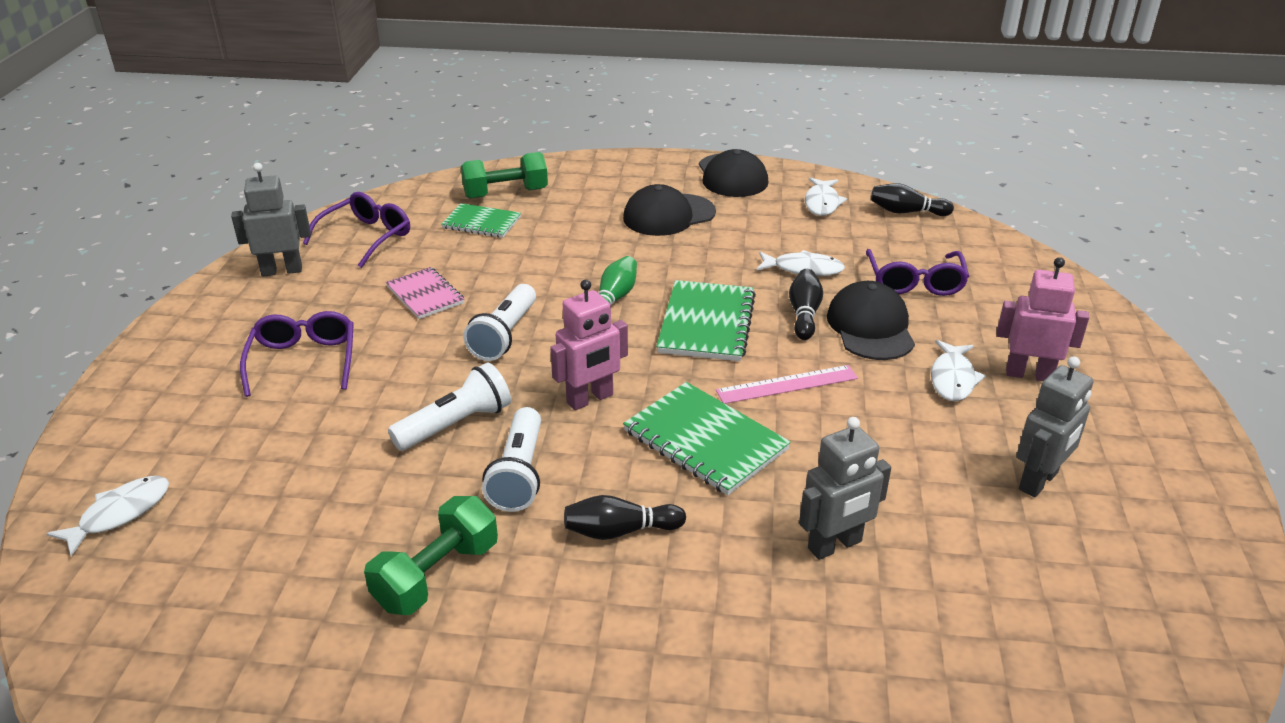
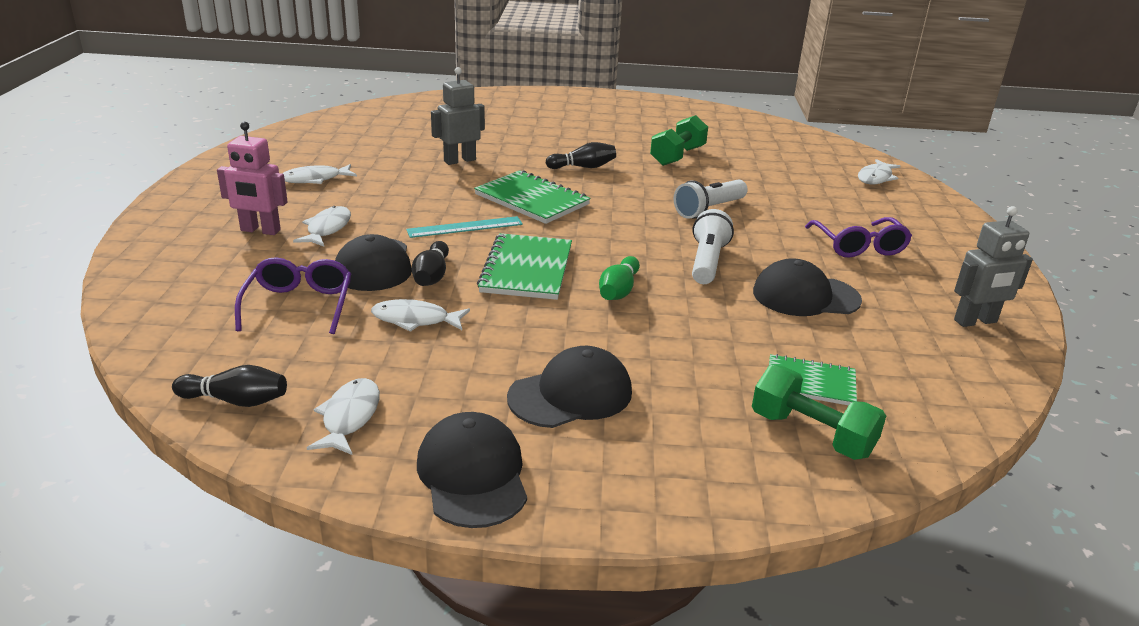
camera: 175 degrees right, 5 degrees down
(366, 237) = (931, 361): purple glasses -> none
(425, 295) = (805, 296): pink notebook -> black cap
(505, 193) = (811, 434): green dumbbell -> green dumbbell turned 60 degrees clockwise
(519, 474) = (652, 188): white flashlight -> none
(590, 399) = (618, 221): pink robot -> none
(787, 384) = (465, 227): pink ruler -> turquoise ruler
(1039, 481) = (315, 179): grey robot -> white fish

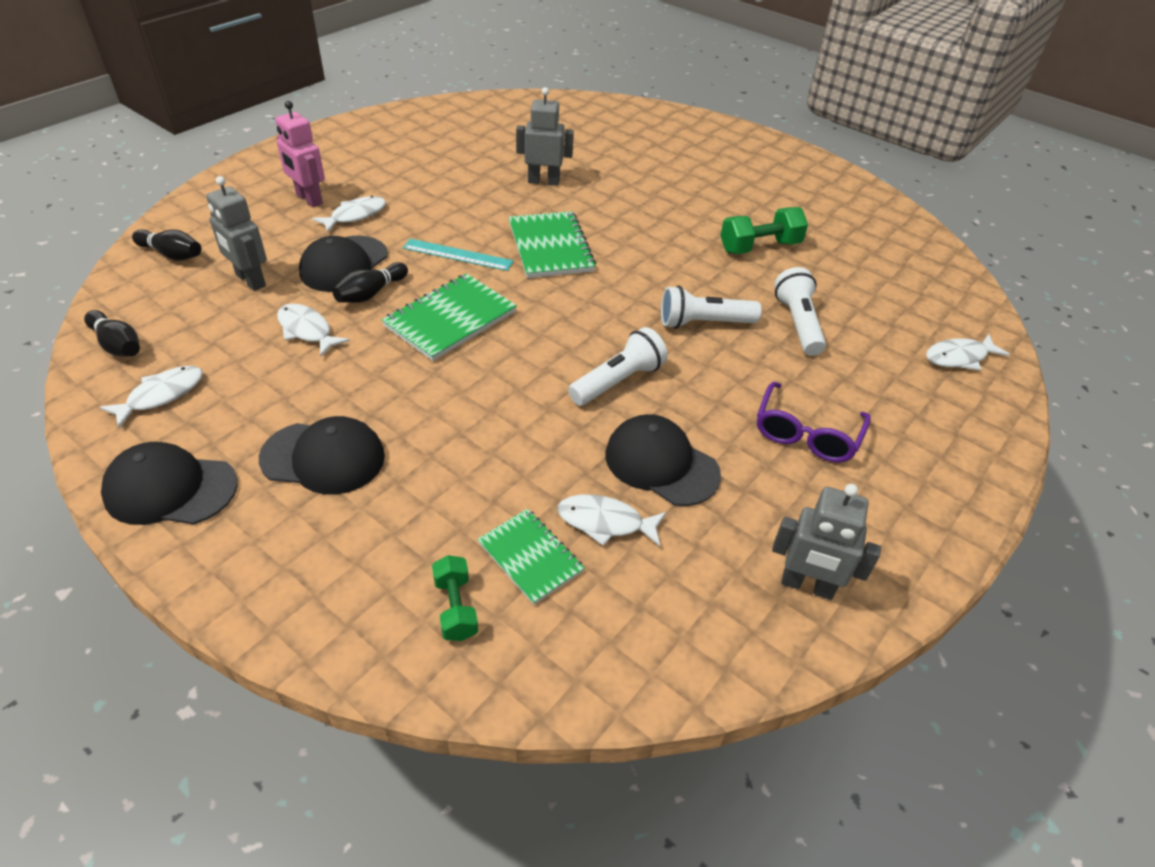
camera: 35 degrees right, 15 degrees up
(299, 305) = (250, 280): purple glasses -> grey robot
(315, 179) = (406, 162): white fish -> white fish (605, 522)
(472, 475) = (170, 489): black cap -> black cap turned 105 degrees counterclockwise
(583, 167) = (645, 227): black bowling pin -> black bowling pin (172, 254)
(618, 291) = (496, 375): green bowling pin -> none
(765, 190) = (798, 323): none -> white flashlight
(811, 434) = (456, 608): green dumbbell -> green dumbbell, size x0.63

